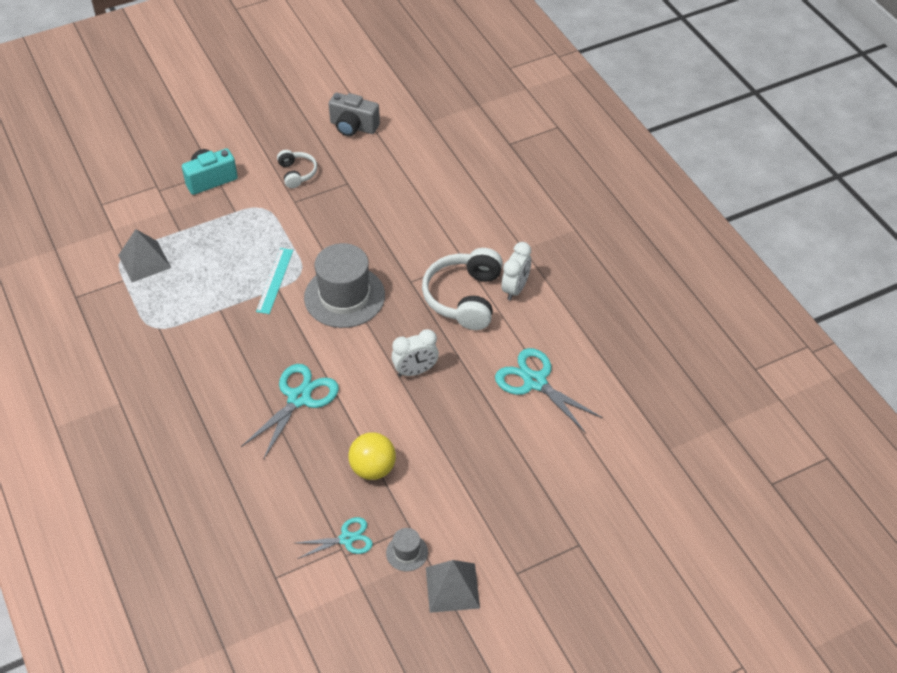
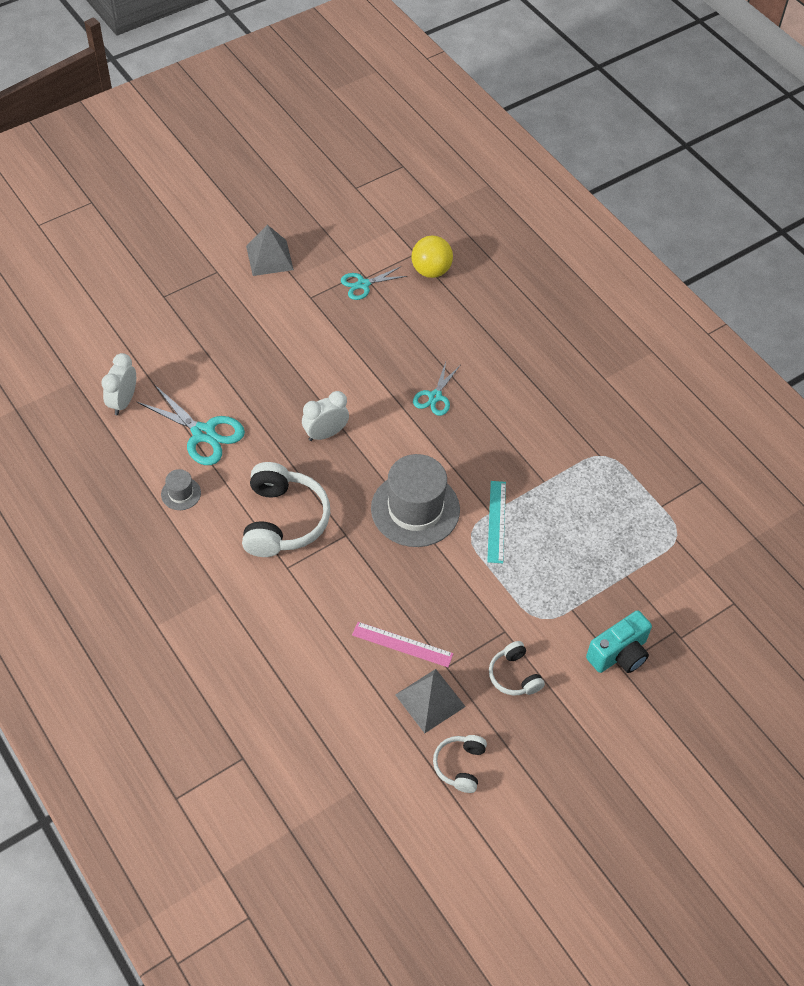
camera: 170 degrees right, 5 degrees up
(144, 261) = (649, 531): grey pyramid -> grey pyramid (430, 700)
(299, 398) = (435, 396): turquoise scissors -> turquoise scissors, size x0.62
(353, 127) = (460, 766): grey camera -> white headphones
(373, 468) = (351, 340): yellow ball -> yellow ball (431, 271)
(378, 200) = (402, 644): none -> pink ruler
(407, 552) = (310, 279): grey hat -> grey hat (181, 493)
(515, 289) = (227, 537): white clock -> white clock (123, 402)

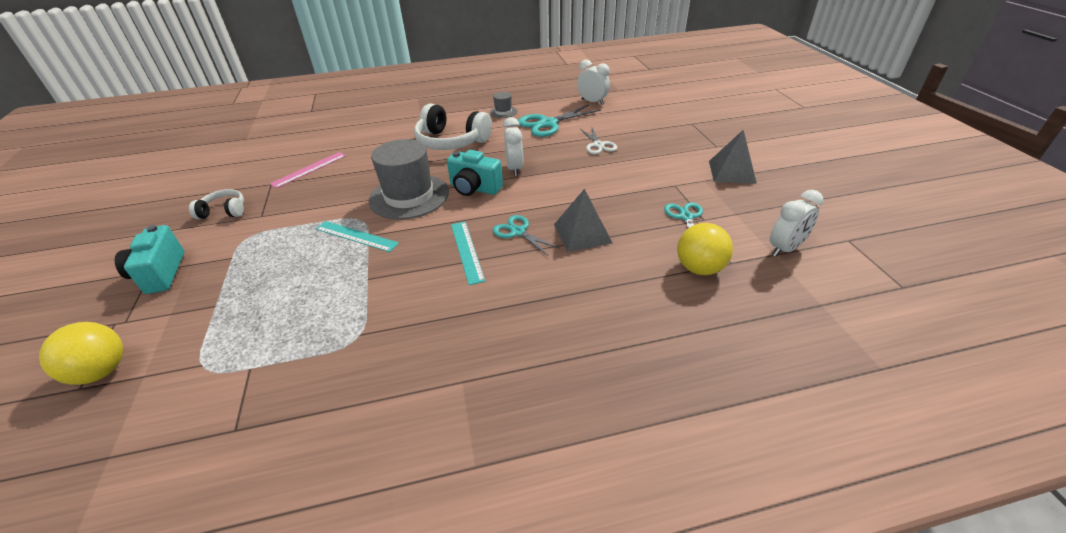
camera: 115 degrees right, 15 degrees down
(246, 371) = (598, 145): none -> white scissors
(378, 456) = (474, 188): none -> turquoise camera
(383, 223) = (785, 249): none -> white clock
(430, 700) = (258, 172): grey pyramid -> grey pyramid (582, 233)
(460, 766) = (203, 175): white headphones -> none
(478, 425) = (466, 251): none -> turquoise ruler
(716, 601) = (101, 371): none -> yellow ball

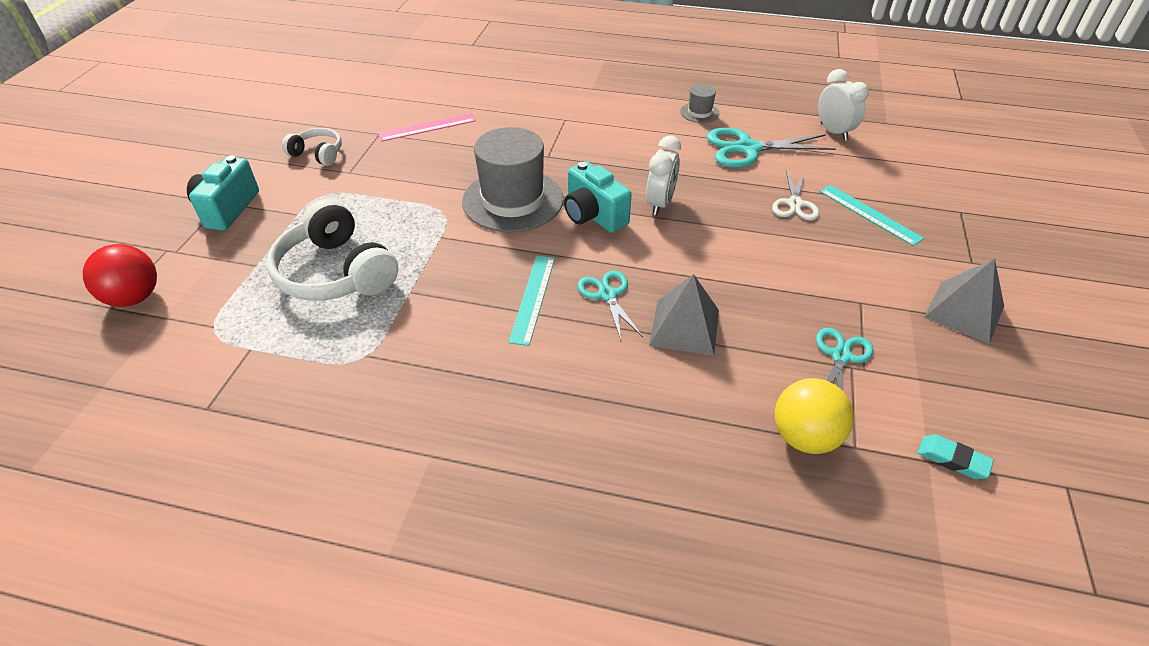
camera: 25 degrees right, 5 degrees up
(101, 371) = (134, 297): yellow ball -> red ball
(356, 236) = (428, 233): turquoise ruler -> turquoise ruler (869, 214)
(451, 141) = (607, 138): white headphones -> white headphones (336, 272)
(785, 249) = (952, 459): white clock -> turquoise eraser

